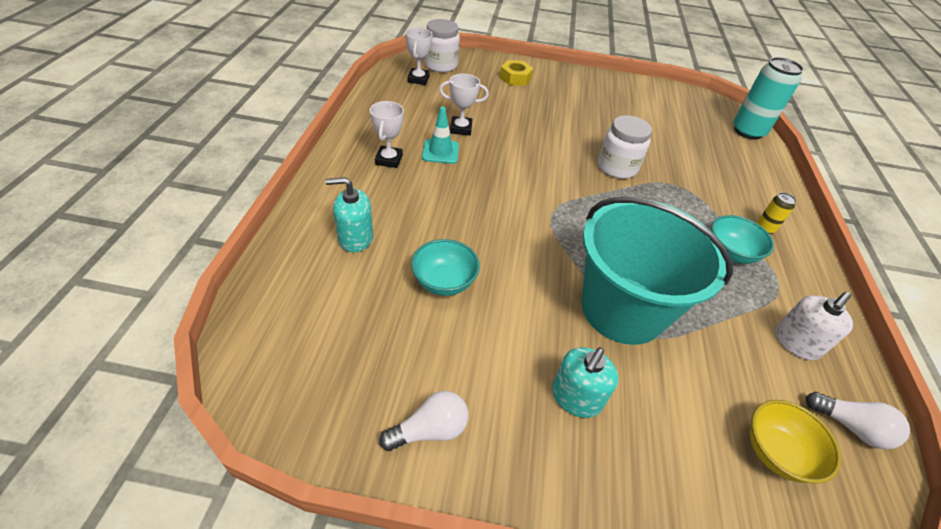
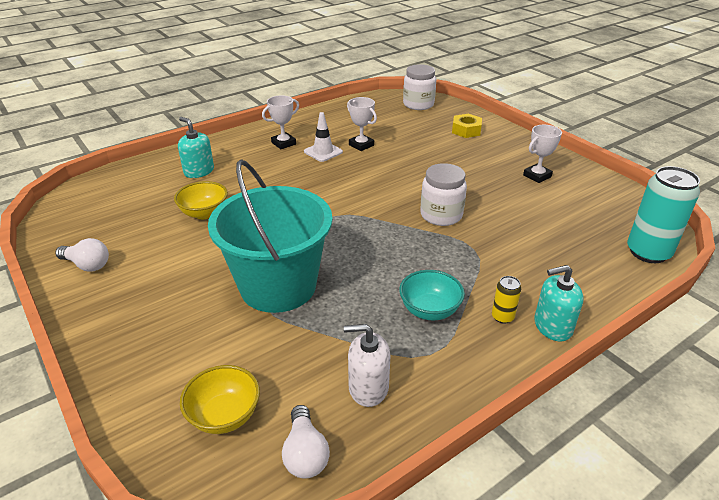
camera: 50 degrees right, 10 degrees down
(418, 79) = (385, 108): white trophy -> white trophy (537, 176)
(440, 152) = (323, 152): turquoise traffic cone -> white traffic cone
(444, 282) = (204, 213): turquoise bowl -> yellow bowl
(576, 397) = (170, 302): turquoise soap dispenser -> turquoise soap dispenser (552, 326)

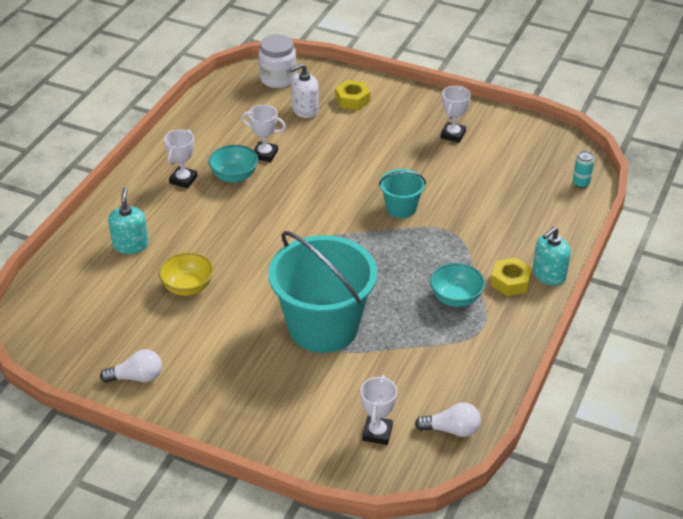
camera: 30 degrees left, 5 degrees up
(199, 171) = (130, 245): turquoise soap dispenser -> turquoise soap dispenser turned 75 degrees clockwise
(224, 415) = (377, 433): yellow bowl -> white trophy
(305, 453) = (451, 430): white light bulb -> white light bulb turned 45 degrees counterclockwise
(323, 152) = (234, 176): white traffic cone -> turquoise bowl
(368, 388) = (457, 372): white soap dispenser -> white soap dispenser (305, 110)
(441, 215) = (401, 208): white jar -> turquoise bucket
(502, 317) = (510, 282): yellow can -> yellow nut
(648, 252) = (581, 183): turquoise can -> turquoise can, size x0.46

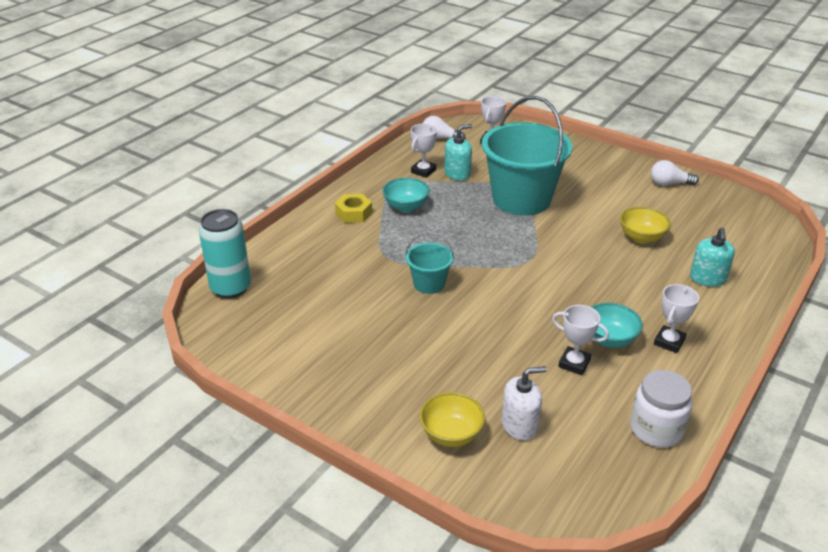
camera: 170 degrees left, 5 degrees down
(278, 79) = (557, 490): white jar -> white jar (656, 429)
(352, 100) = (451, 434): yellow nut -> yellow bowl
(453, 135) = (338, 362): white trophy -> white trophy (423, 171)
(549, 275) = (318, 214): turquoise soap dispenser -> turquoise soap dispenser (457, 174)
(581, 183) = (230, 288): turquoise can -> turquoise can, size x2.18

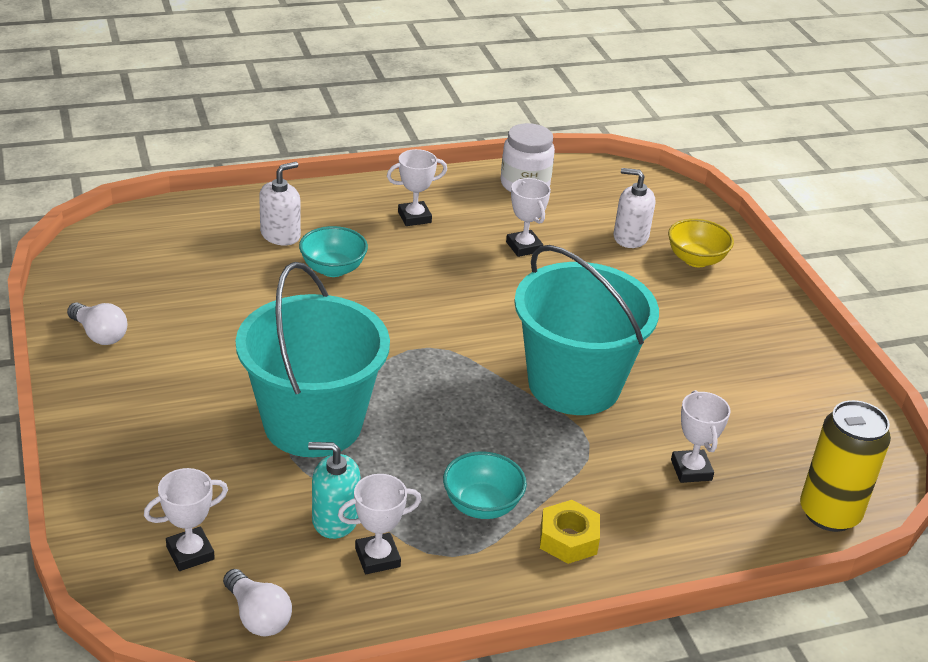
camera: 145 degrees left, 0 degrees up
(230, 288) = (829, 513): turquoise can -> yellow can
(322, 271) = (691, 470): none -> white trophy
(429, 284) = (574, 384): turquoise bucket -> turquoise bucket, size x2.11
(609, 339) = (463, 245): turquoise bowl -> turquoise bowl (333, 269)
(641, 237) = (263, 300): yellow bowl -> none
(707, 278) = (280, 235): turquoise soap dispenser -> white soap dispenser

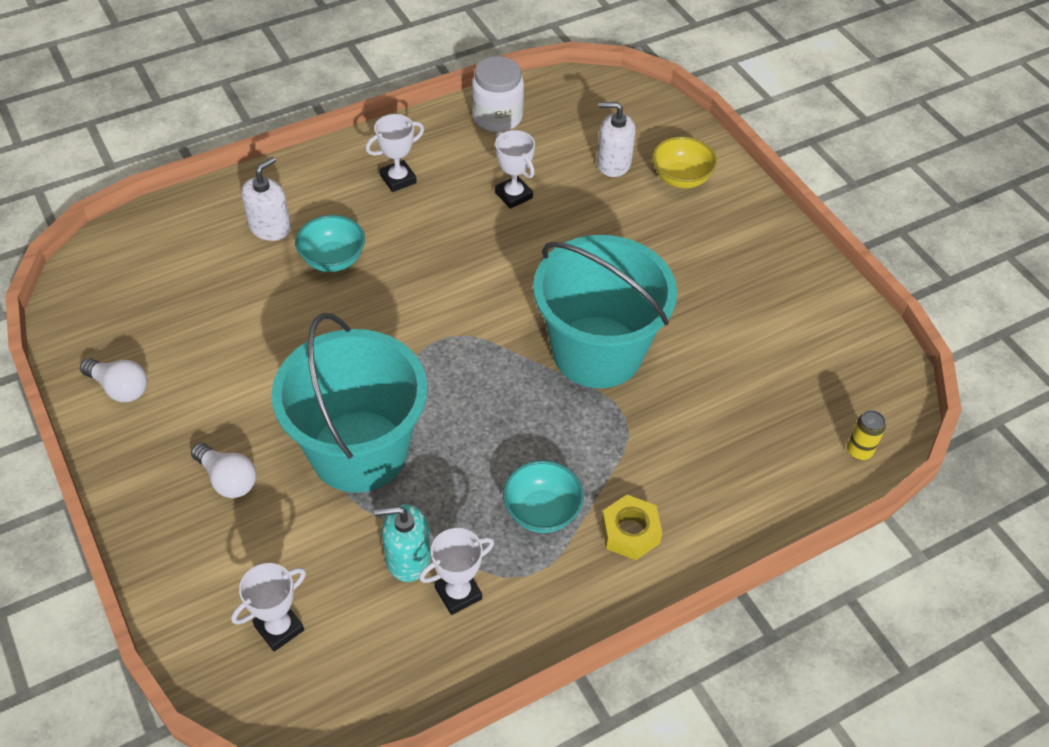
camera: 10 degrees left, 15 degrees up
(257, 616) = (362, 685): white light bulb -> white light bulb (227, 479)
(691, 470) = (726, 429): white trophy -> none
(829, 513) = (859, 451): yellow can -> yellow can, size x0.46

